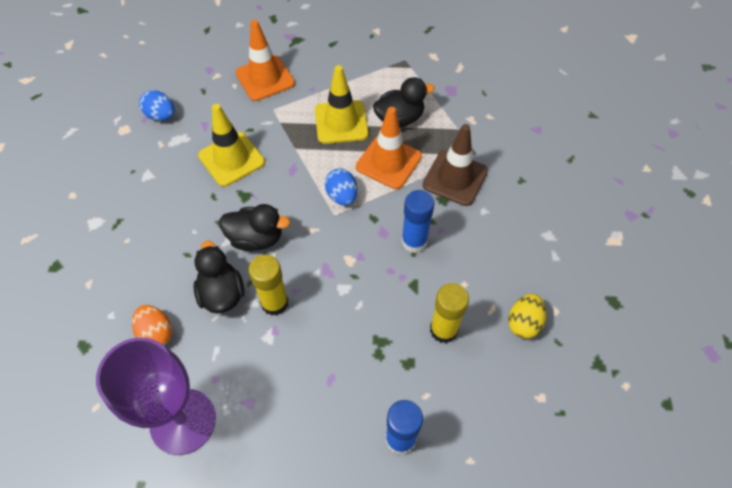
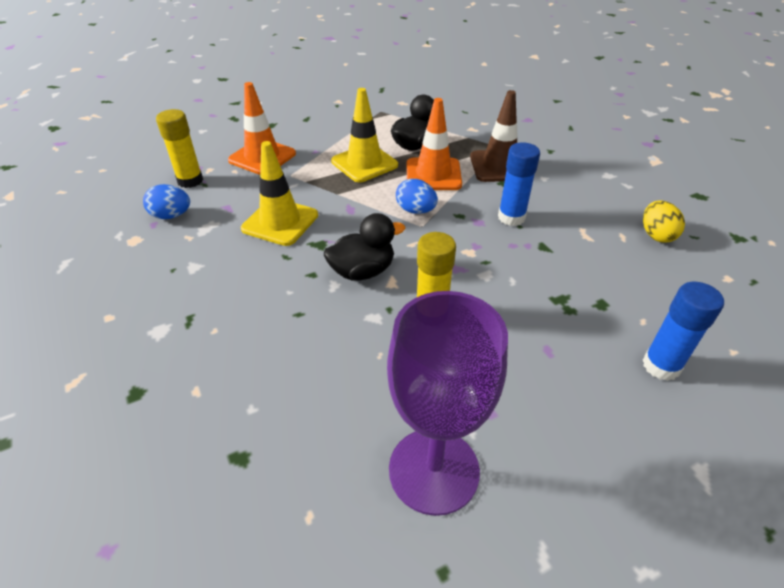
camera: 30 degrees left, 15 degrees down
(156, 333) = (325, 399): orange egg -> none
(222, 293) = (368, 330): black duck -> none
(443, 330) = (602, 267): yellow glue stick -> yellow glue stick (190, 181)

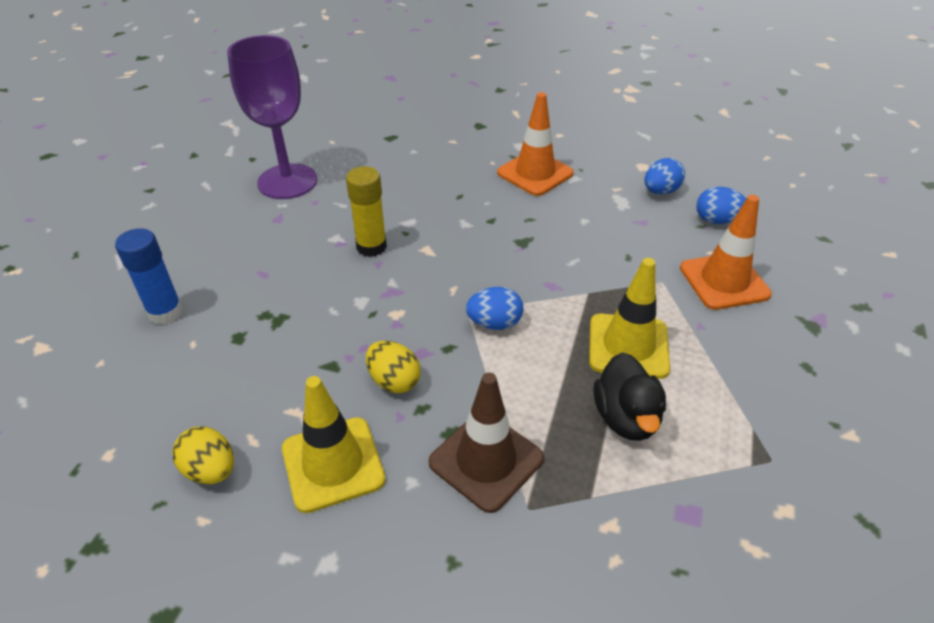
camera: 135 degrees right, 0 degrees up
(190, 181) = (716, 220): yellow glue stick -> blue egg
(280, 222) = (581, 237): yellow traffic cone -> yellow traffic cone (333, 464)
(362, 271) = (459, 243): black duck -> none
(433, 174) = (540, 384): orange traffic cone -> orange traffic cone (535, 173)
(511, 217) = (394, 381): blue glue stick -> yellow egg

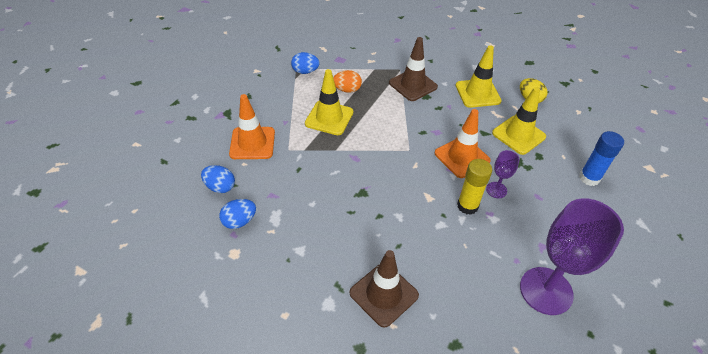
camera: 170 degrees left, 5 degrees up
(264, 372) = (518, 135): none -> yellow traffic cone
(326, 272) = (496, 190): none -> purple goblet
(394, 381) = (451, 120): yellow egg -> none
(467, 158) = (384, 294): none -> brown traffic cone
(494, 323) = (395, 140): blue egg -> blue egg (305, 71)
(535, 173) = (329, 261): orange traffic cone -> orange traffic cone (462, 157)
(626, 418) = (347, 90): black duck -> orange egg

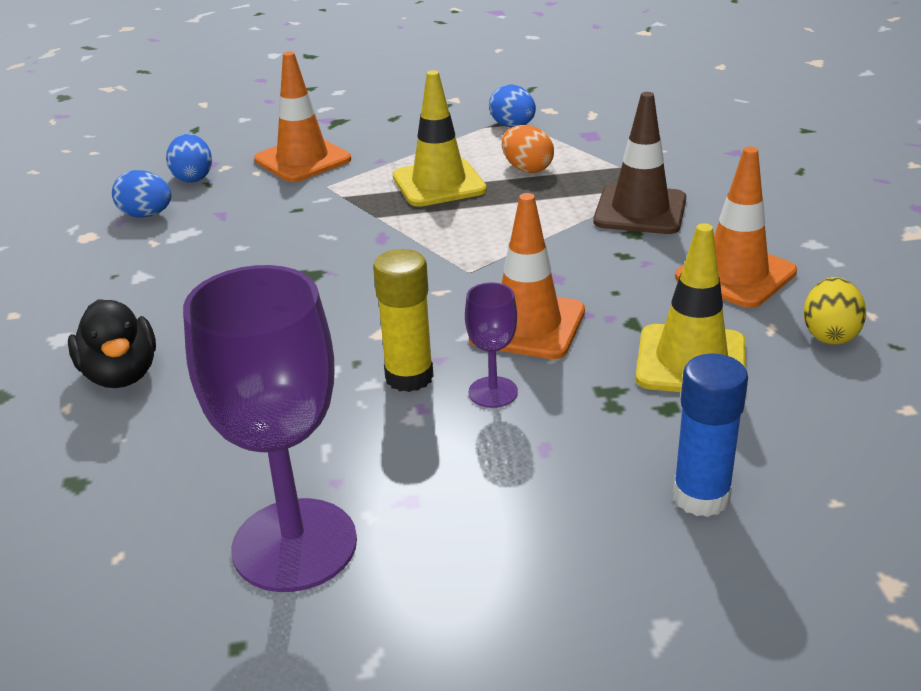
camera: 55 degrees right, 15 degrees down
(384, 294) = (121, 374): brown traffic cone -> black duck
(477, 93) = (735, 275): yellow traffic cone -> orange traffic cone

